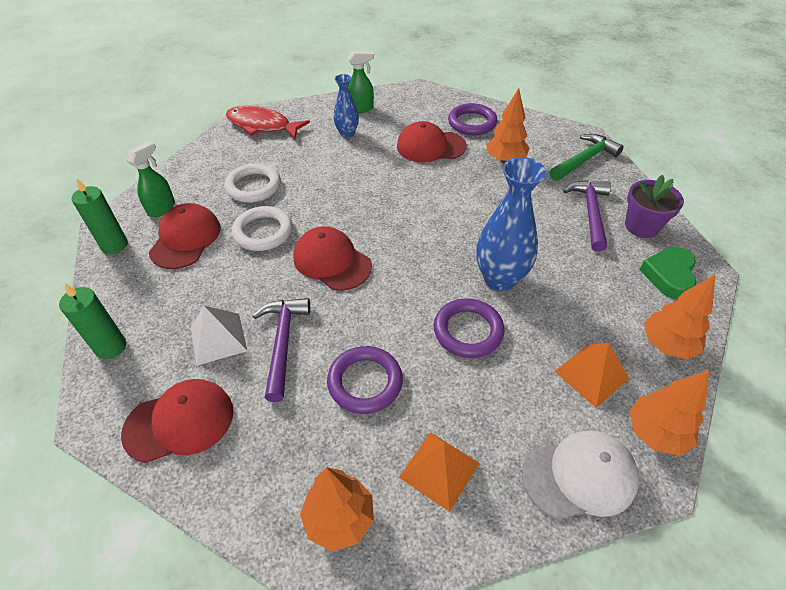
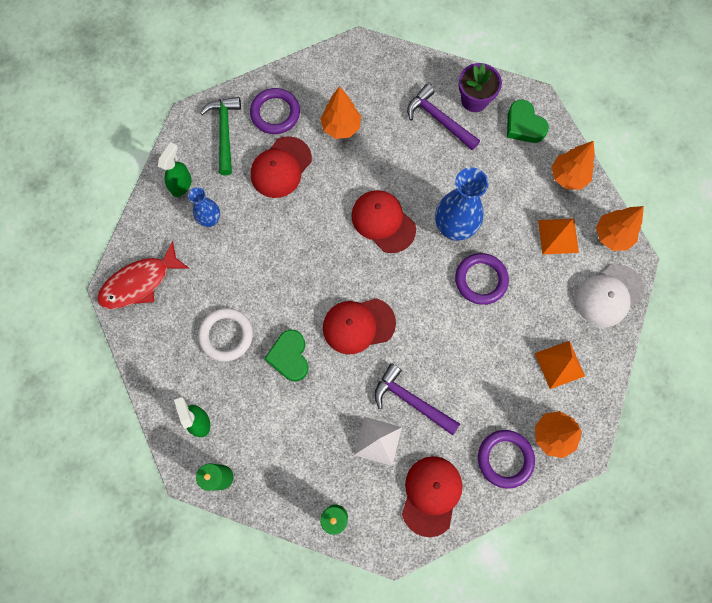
camera: 55 degrees left, 25 degrees up
(185, 239) = (254, 419): red cap -> red cap (383, 222)
(263, 232) = (289, 357): white ring -> green heart
(365, 382) = (476, 368): purple ring -> purple ring (505, 459)
(579, 476) = (609, 295): white cap -> white cap turned 150 degrees counterclockwise
(584, 160) = (384, 72): green hammer -> green hammer (224, 132)

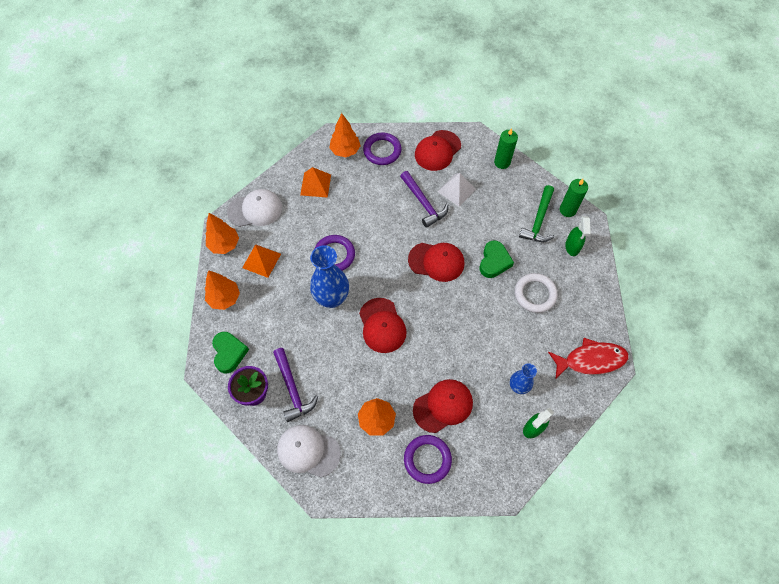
camera: 155 degrees left, 10 degrees down
(224, 132) = (479, 461): green hammer -> green hammer (538, 220)
(391, 74) = (308, 451): none -> white cap

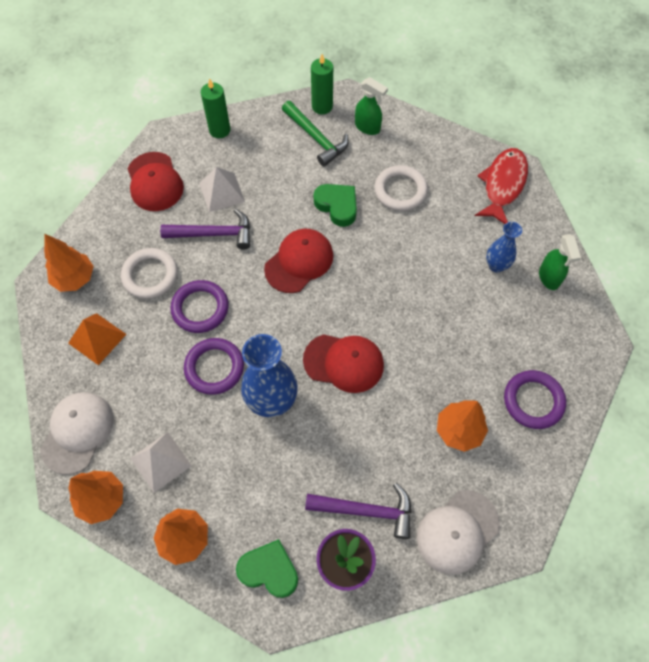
camera: 60 degrees left, 0 degrees up
(261, 260) = (160, 461): orange pyramid -> white pyramid
(372, 186) = (150, 275): none -> white ring
(382, 151) = (108, 238): purple ring -> purple ring (200, 308)
(443, 406) = (479, 351): red cap -> none

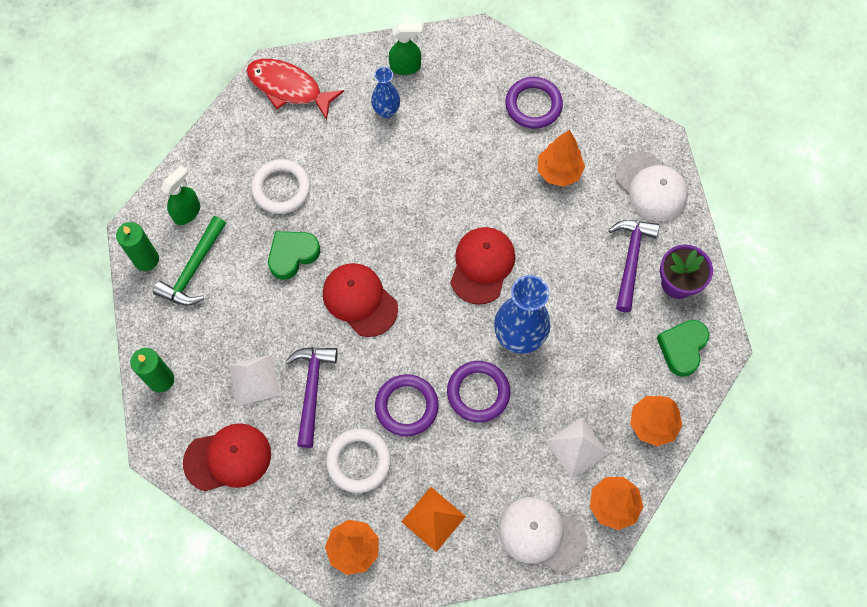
camera: 85 degrees left, 5 degrees up
(316, 138) = (193, 269): green hammer -> green hammer turned 150 degrees clockwise

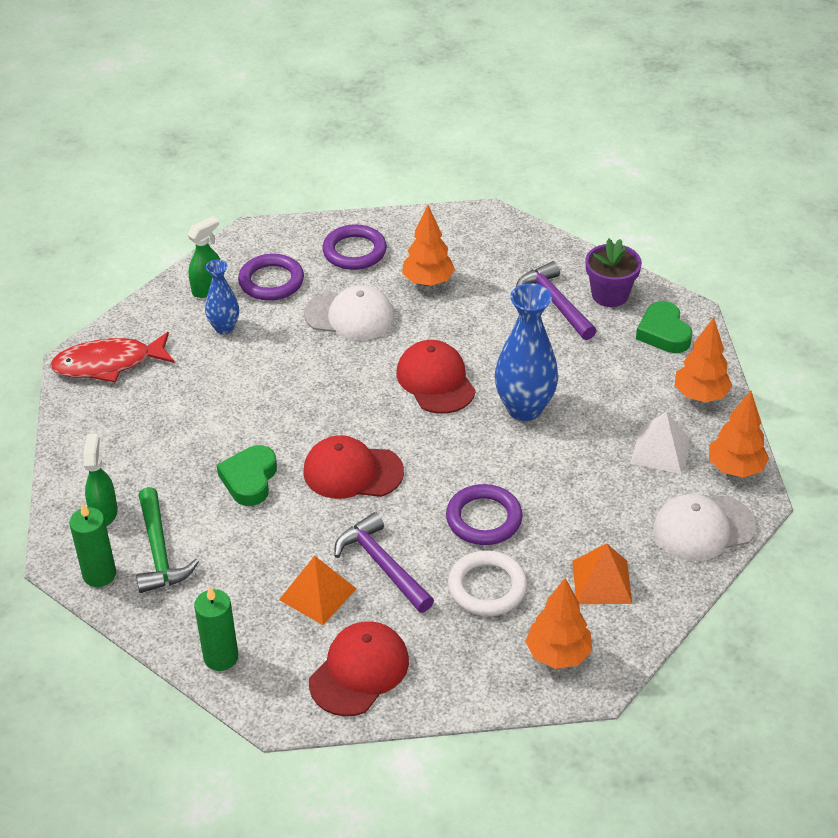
camera: 40 degrees left, 25 degrees down
(255, 380) = (318, 594): white pyramid -> orange pyramid
(281, 188) = (183, 439): white ring -> none
(478, 392) = (535, 468): purple ring -> purple ring (271, 281)
(651, 187) = (515, 248): white cap -> white cap (350, 316)

